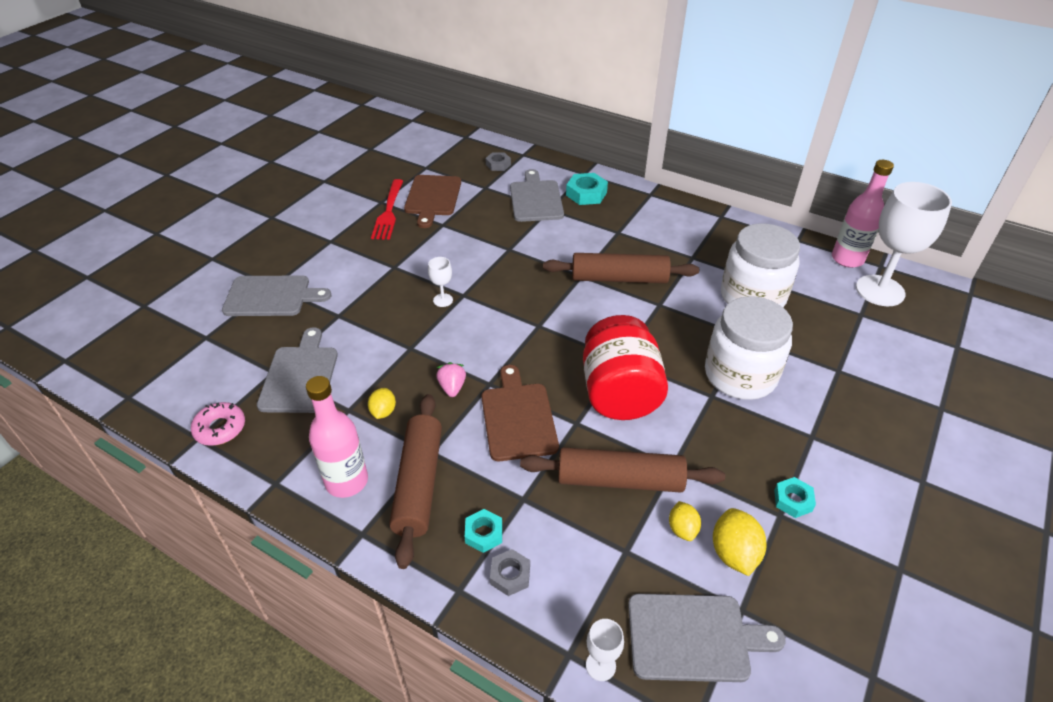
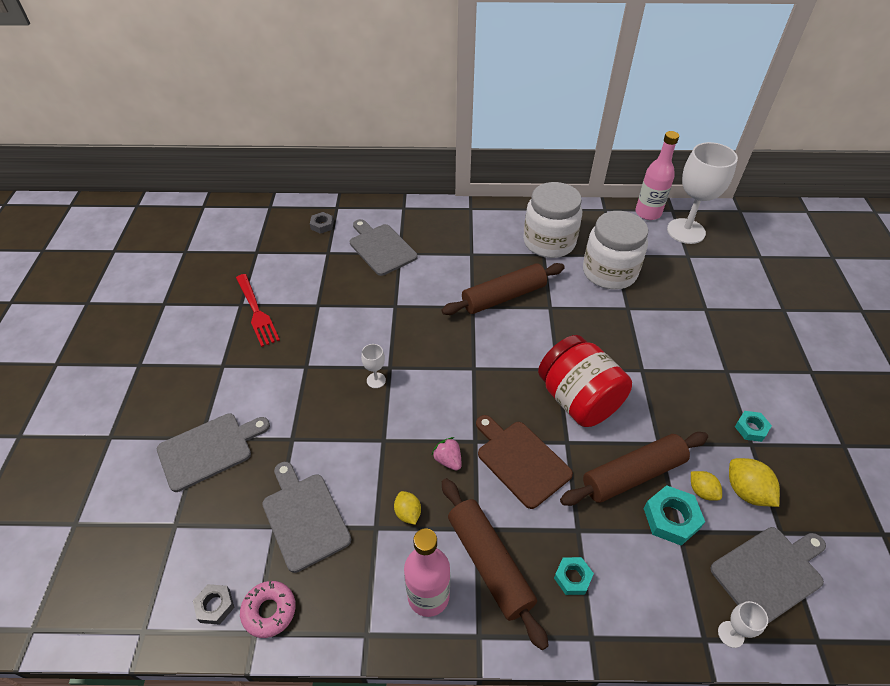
camera: 30 degrees left, 5 degrees up
(433, 198) = (287, 281): brown cutting board -> none
(510, 575) = (618, 601): grey nut -> grey nut (215, 606)
(586, 194) = (419, 227): turquoise nut -> turquoise nut (671, 518)
(740, 375) = (648, 343): white jar -> white jar (549, 242)

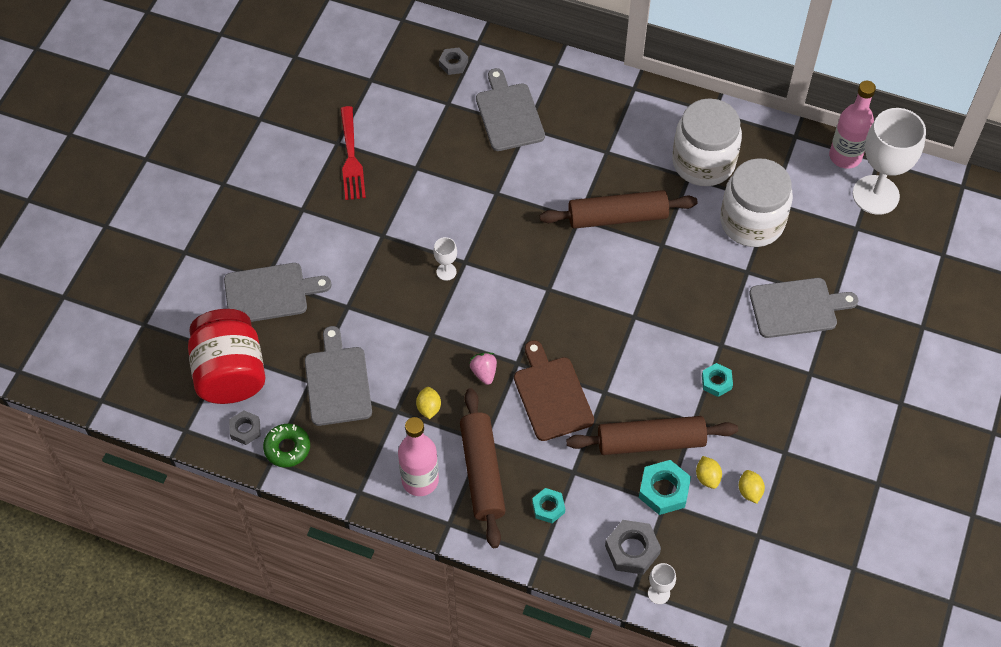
camera: 20 degrees right, 10 degrees up
(269, 611) = (287, 448): pink donut -> green donut
(578, 400) = (638, 355): red jar -> red jar (230, 373)
(677, 594) = (632, 550): none -> grey nut
(746, 491) = (749, 491): yellow lemon -> yellow lemon, size x0.63
(751, 428) = (795, 437): turquoise nut -> turquoise nut (716, 382)
(769, 573) = (724, 562): grey cutting board -> grey cutting board (797, 307)

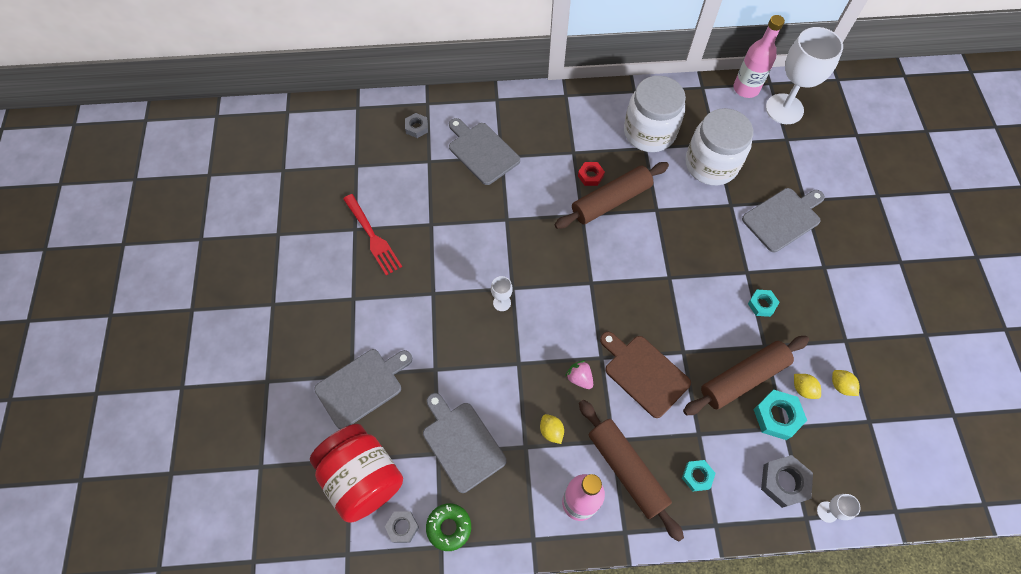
camera: 25 degrees left, 5 degrees up
(611, 183) = (590, 176): none -> red nut

